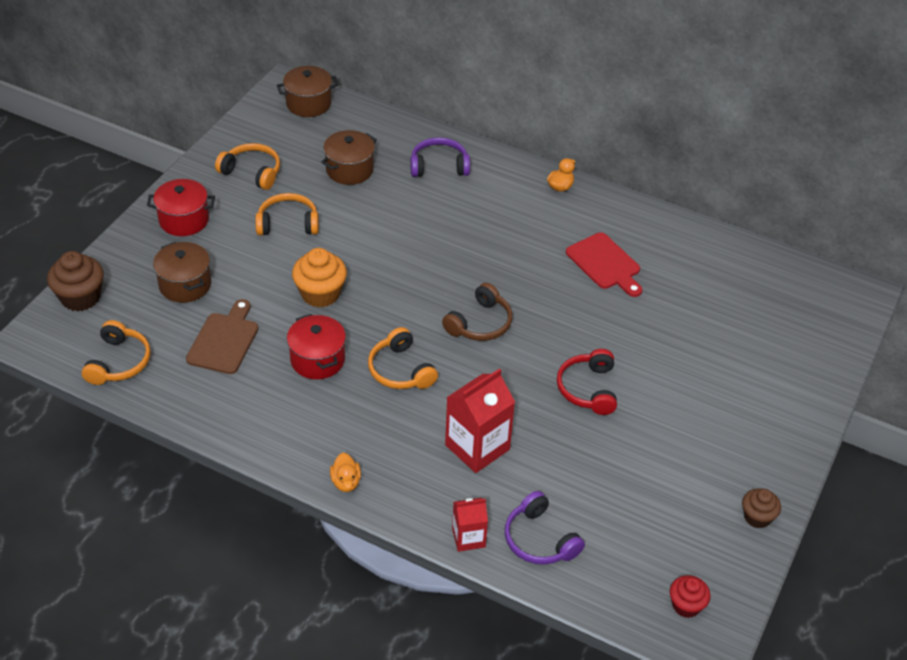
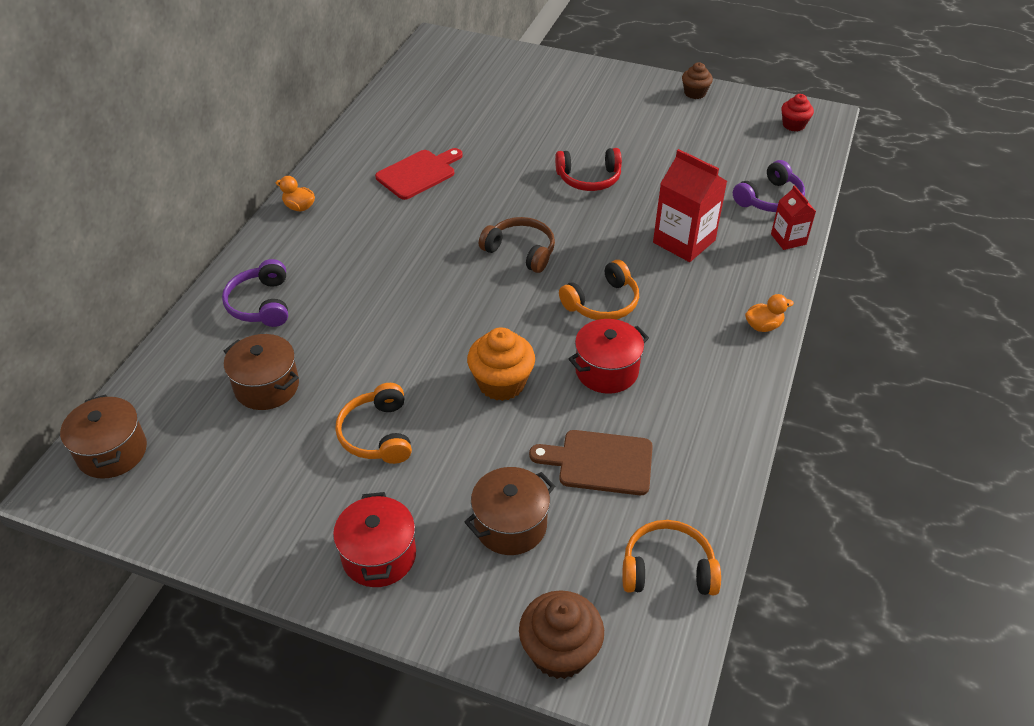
camera: 95 degrees left, 0 degrees up
(252, 172) = (270, 492): orange headphones -> none

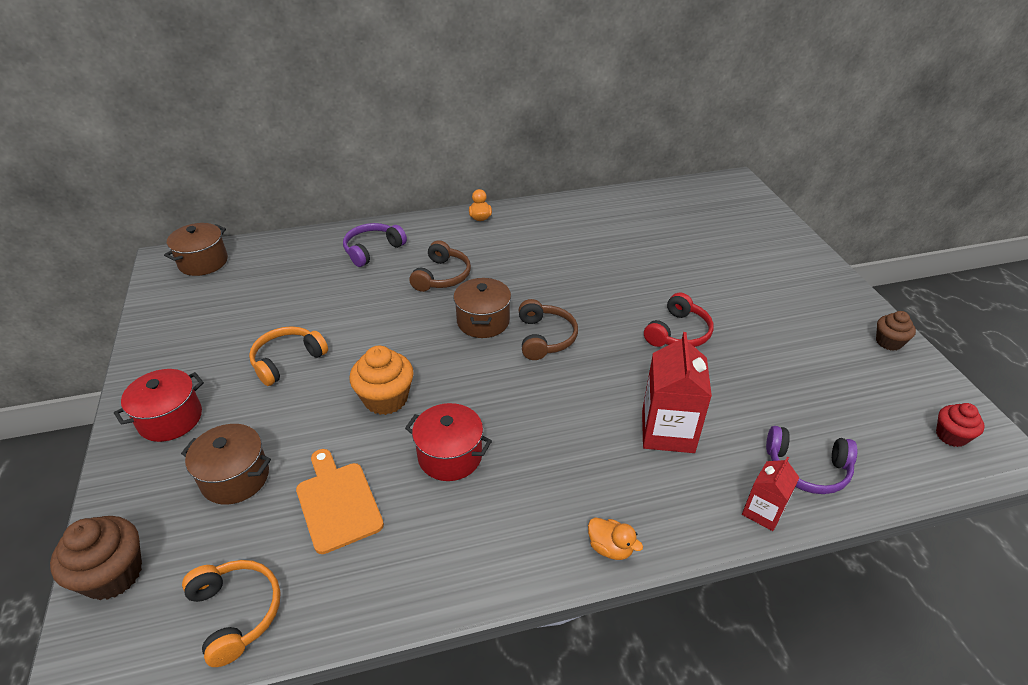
camera: 55 degrees right, 5 degrees down
(267, 386) = (298, 290): brown pot -> brown pot (483, 321)
(364, 274) = (442, 276): none -> brown headphones
(418, 173) = (574, 247): red cutting board -> none
(589, 178) = (678, 333): red headphones -> red headphones turned 105 degrees counterclockwise
(600, 462) = (337, 502): brown cutting board -> orange cutting board
(602, 303) = (531, 414): orange headphones -> none

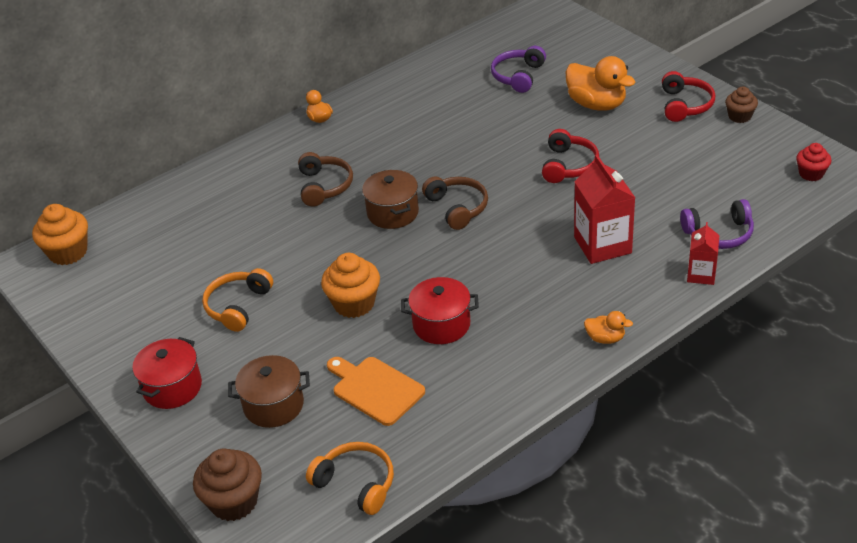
camera: 20 degrees left, 0 degrees up
(203, 262) = (68, 252): brown pot -> orange cupcake
(372, 250) = (235, 184): purple headphones -> purple headphones (518, 76)
(739, 282) = (596, 104): none -> orange duck
(832, 311) = (685, 105): none -> red headphones

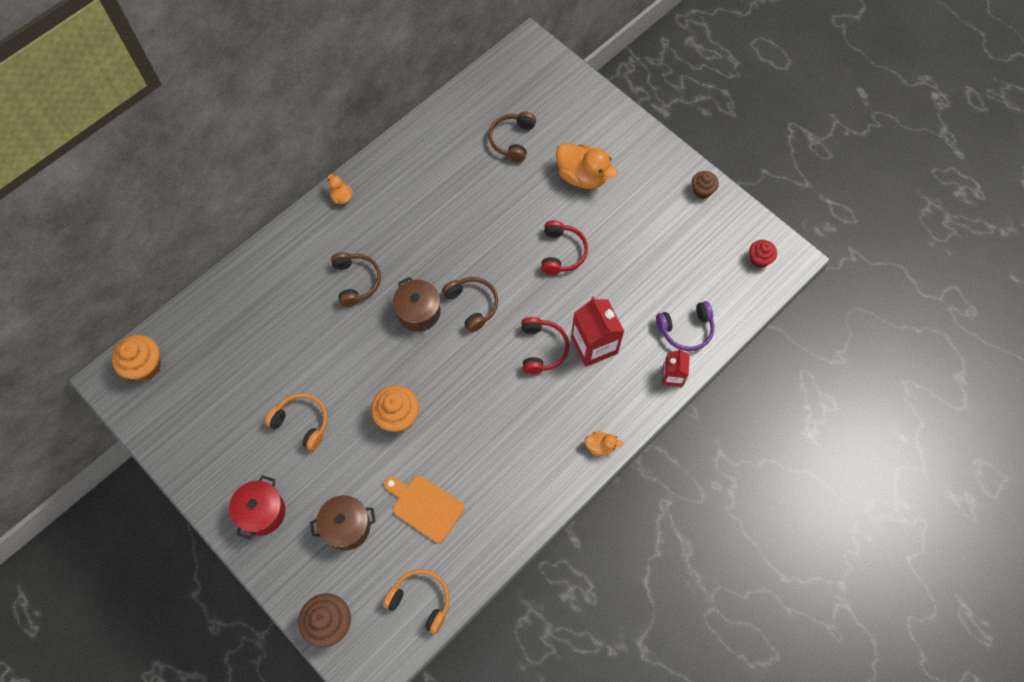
camera: 10 degrees left, 25 degrees up
(238, 306) = (302, 422): orange headphones -> orange headphones turned 105 degrees clockwise
(441, 324) = (471, 437): red pot -> none
(518, 76) = (512, 140): purple headphones -> brown headphones
(685, 105) = (657, 176): red headphones -> red headphones (542, 349)

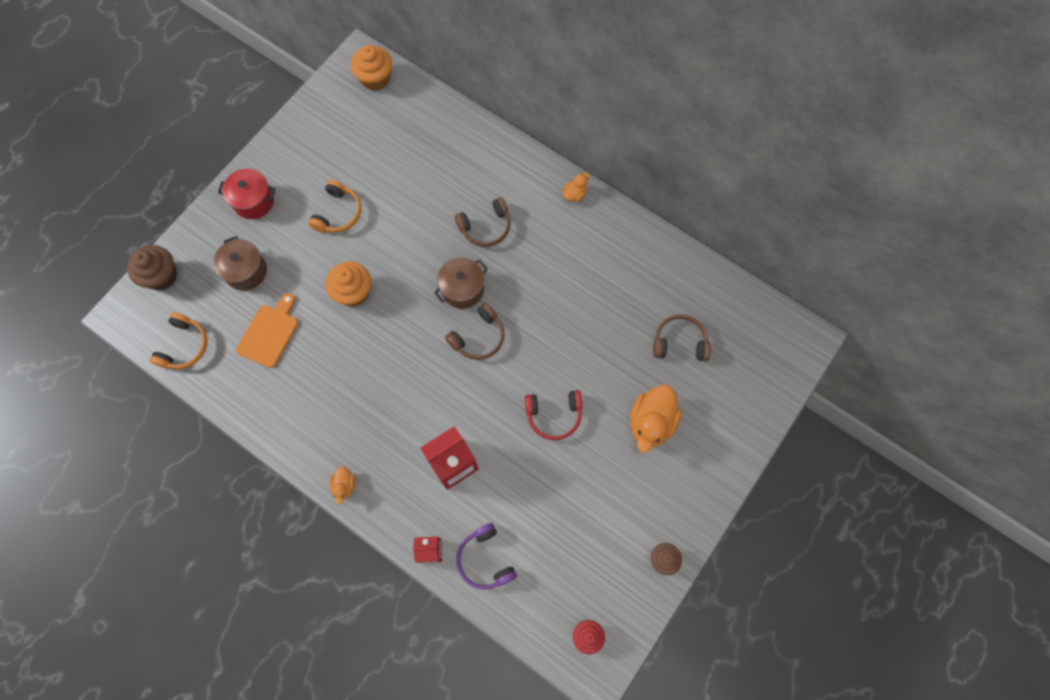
camera: 80 degrees right, 5 degrees up
(542, 349) = (441, 412): red headphones -> none

